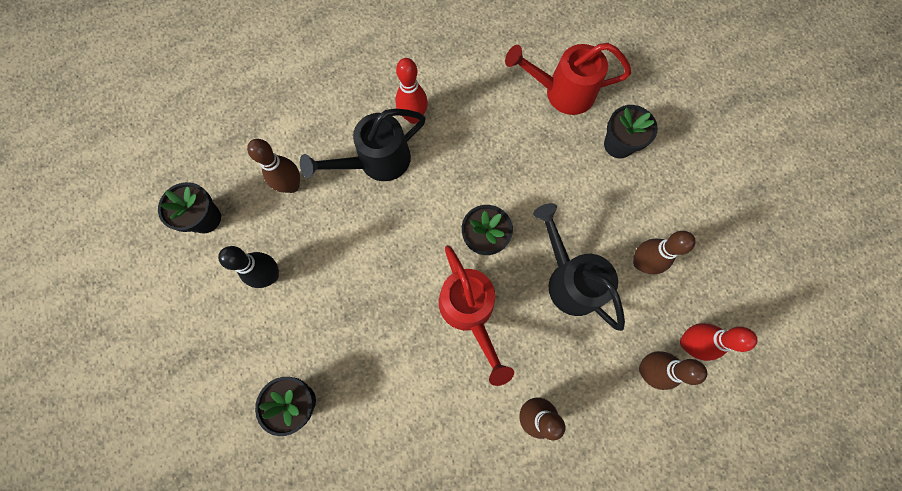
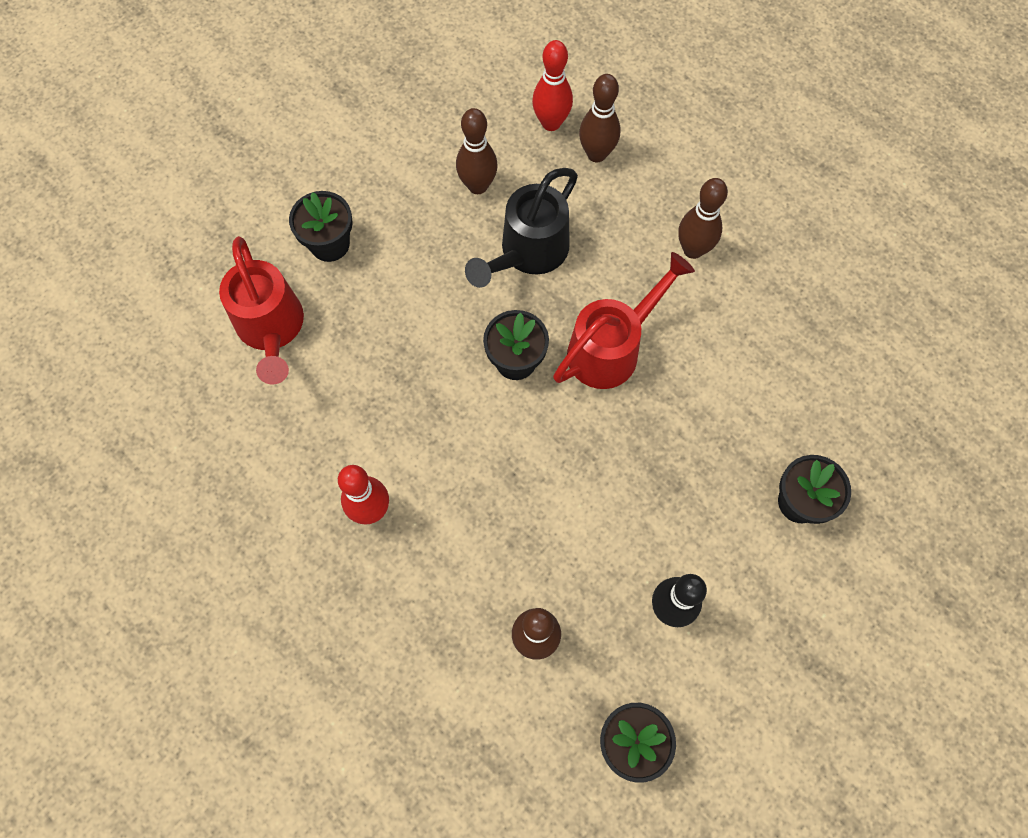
camera: 110 degrees left, 5 degrees down
(377, 161) = (457, 534): black watering can -> none

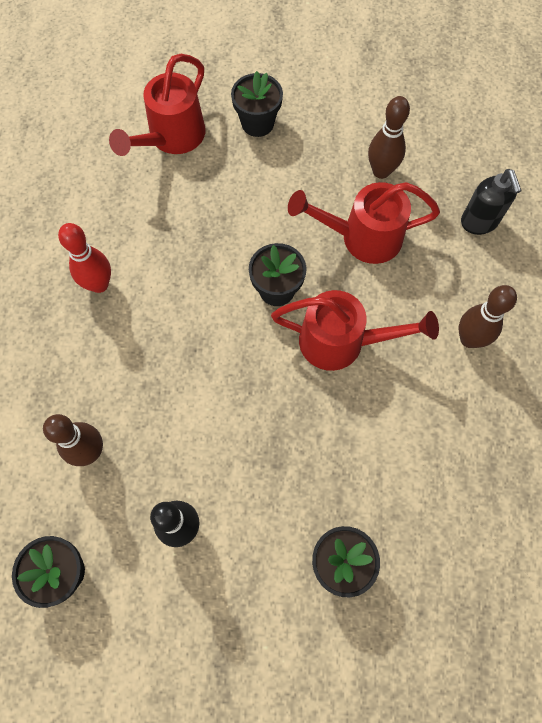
camera: 50 degrees right, 0 degrees up
(528, 252) = (362, 237): black watering can -> red watering can
(551, 123) = (473, 177): red bowling pin -> none
(596, 154) = (479, 222): brown bowling pin -> black soap dispenser

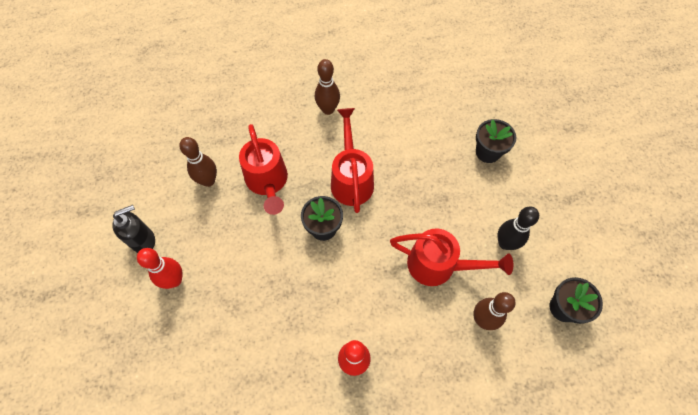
camera: 105 degrees left, 5 degrees down
(171, 138) = (199, 348): red watering can -> red watering can (438, 265)
(257, 123) = (174, 280): black flower pot -> red bowling pin
(479, 222) = (240, 115): black soap dispenser -> black soap dispenser (144, 240)

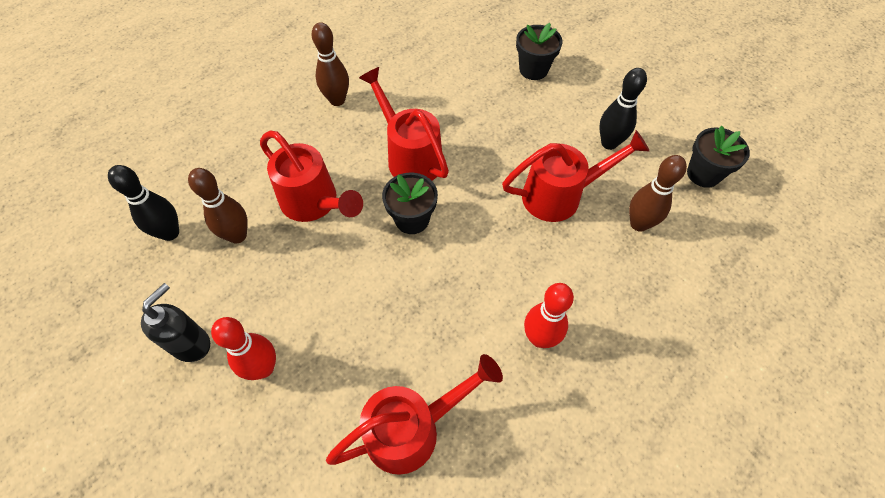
camera: 30 degrees left, 5 degrees down
(171, 157) = (170, 233): none -> black bowling pin
(236, 372) = (412, 429): none -> red watering can

